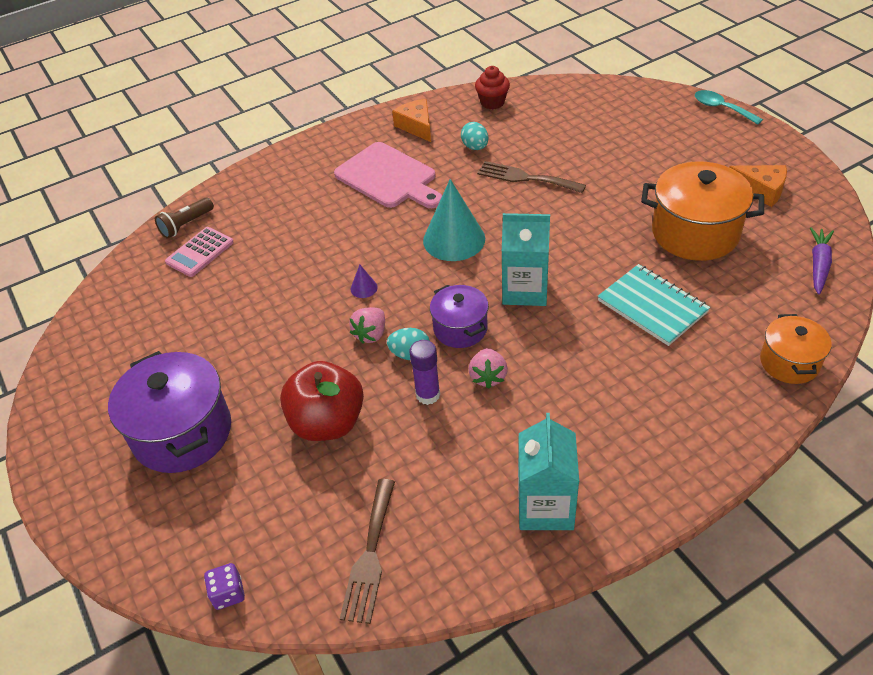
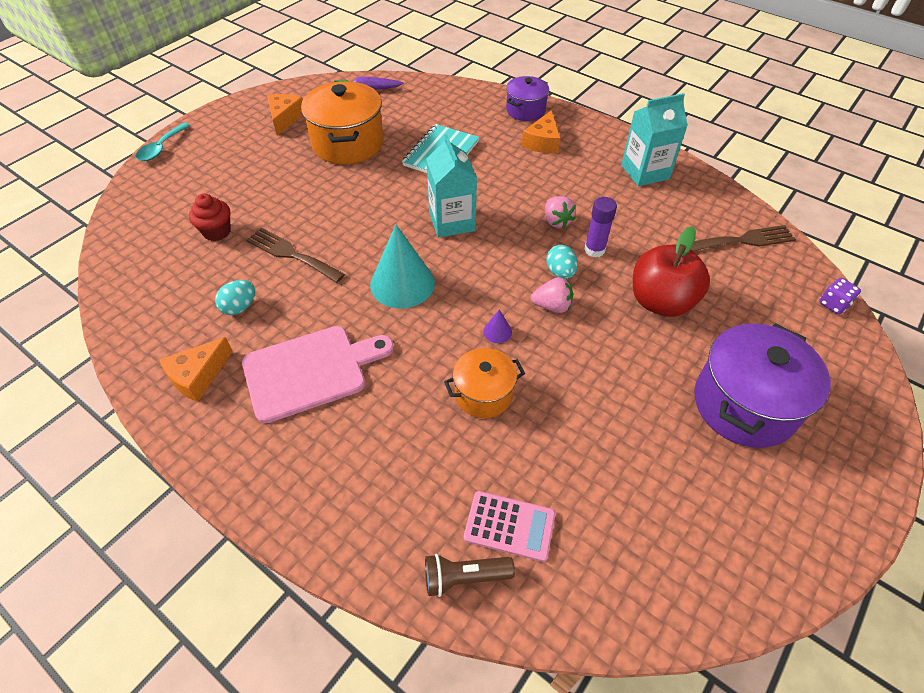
camera: 115 degrees left, 5 degrees up
(186, 225) = (464, 577): brown flashlight -> brown flashlight turned 150 degrees clockwise
(388, 177) = (310, 371): pink cutting board -> pink cutting board turned 45 degrees clockwise
(460, 329) = (515, 249): purple pot -> purple pot (525, 110)
(488, 377) = (556, 221): pink strawberry -> pink strawberry turned 90 degrees clockwise
(492, 102) = (143, 314): red cupcake -> red cupcake (217, 232)
(525, 178) = (291, 254): brown fork -> brown fork turned 120 degrees clockwise
(649, 413) = (542, 142): none -> orange cheese
(789, 362) = (467, 95): orange pot -> orange pot (483, 394)

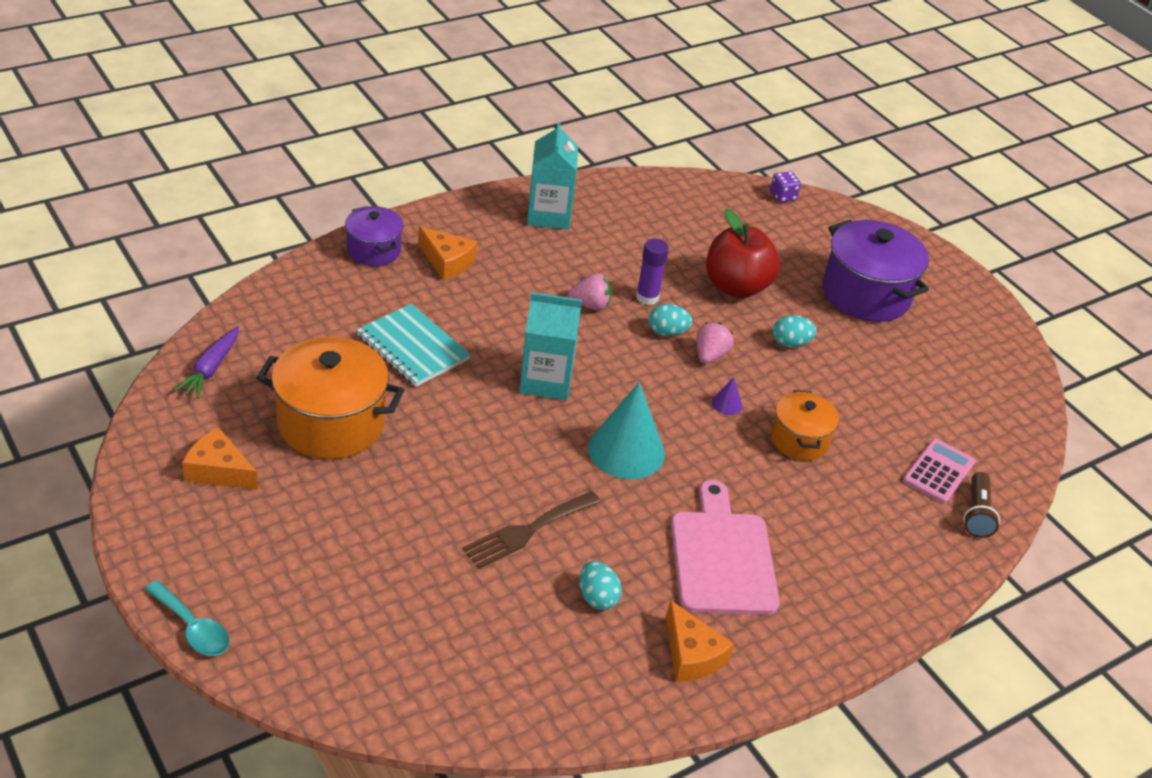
camera: 75 degrees left, 10 degrees down
(217, 232) = (442, 595): red cupcake -> none
(614, 358) = (790, 343): none -> turquoise egg
(743, 240) = (683, 204): brown fork -> none

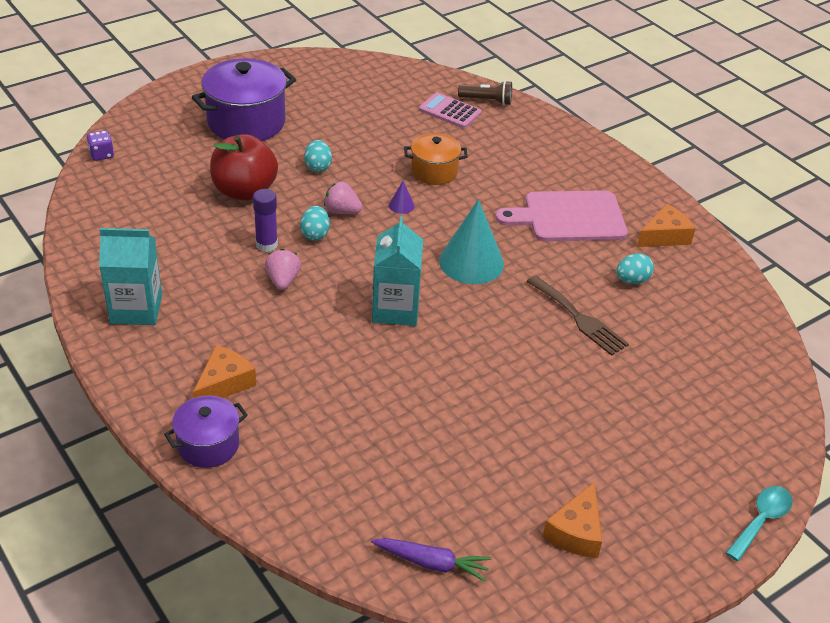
camera: 90 degrees left, 0 degrees up
(331, 423) = (488, 454): orange pot -> none
(412, 348) = (367, 402): turquoise notebook -> none

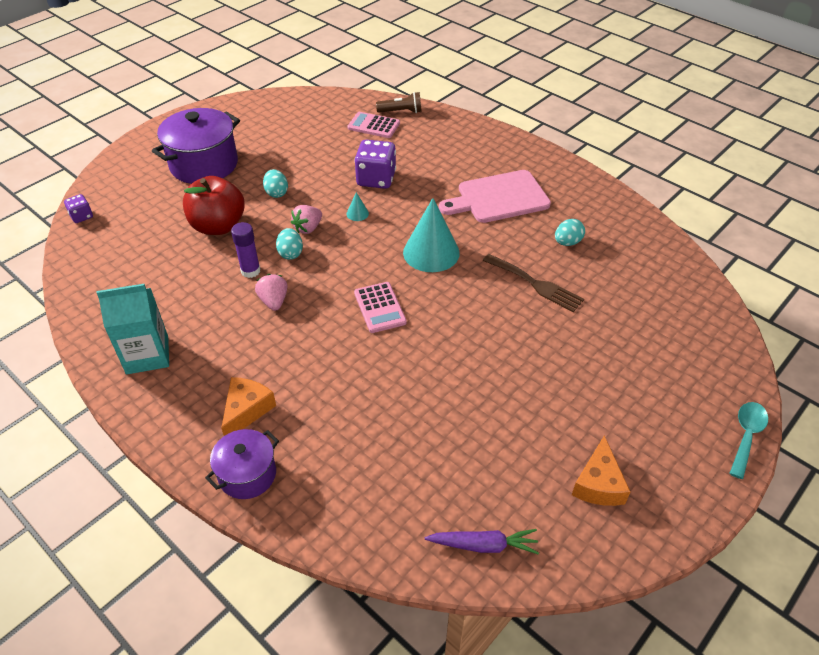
camera: 10 degrees left, 5 degrees up
(342, 211) = (308, 228): pink strawberry -> pink strawberry turned 60 degrees counterclockwise
(395, 309) = (379, 308): turquoise carton -> pink calculator
(401, 205) = (357, 213): purple cone -> turquoise cone
(434, 171) = (376, 179): orange pot -> purple dice
(664, 236) = (580, 199): orange cheese -> none

